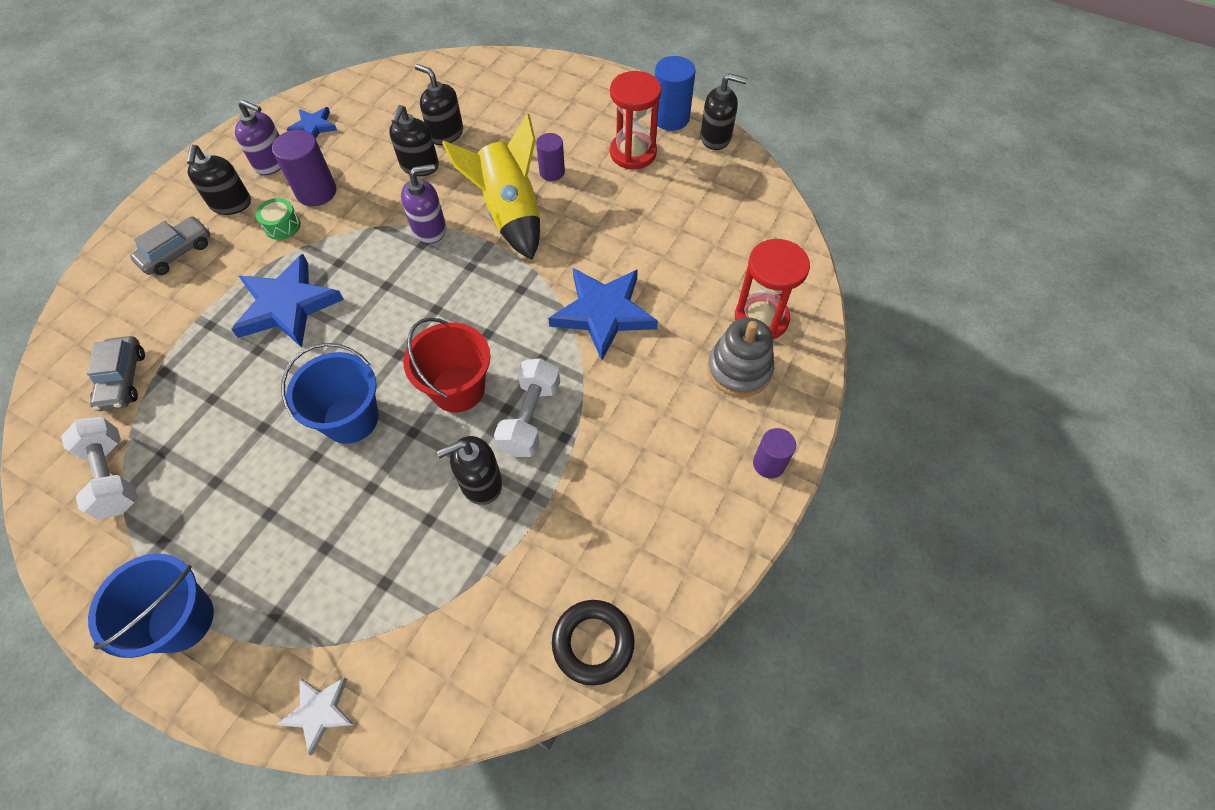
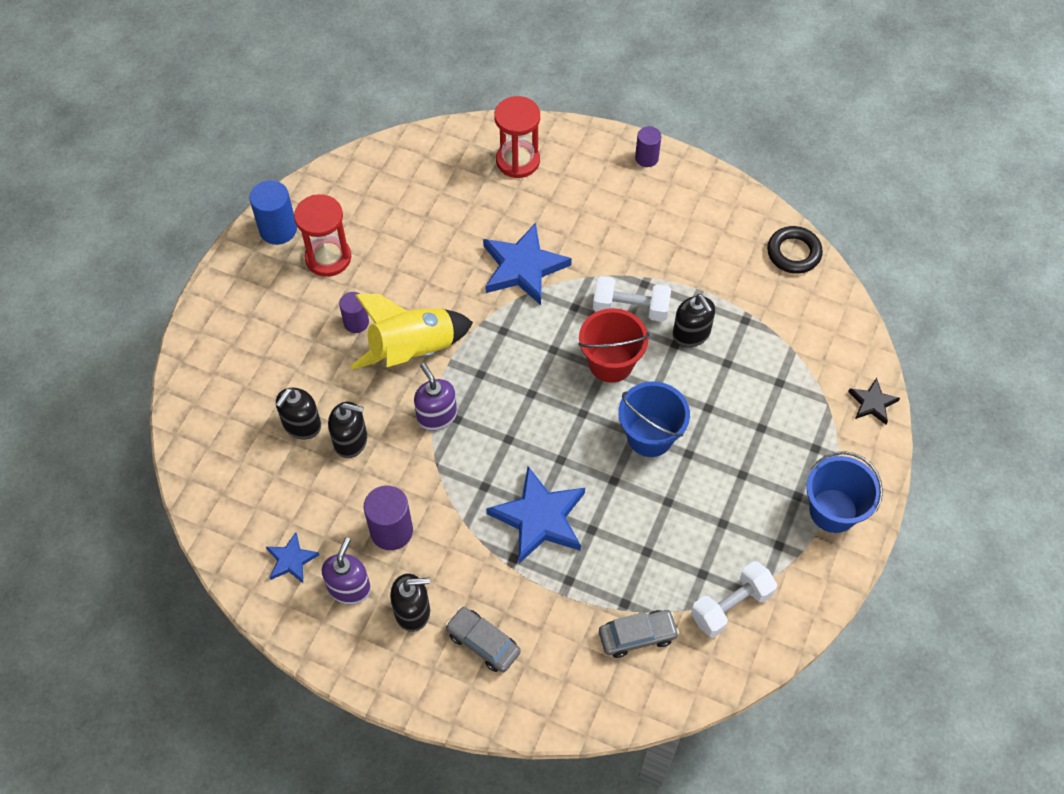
camera: 95 degrees left, 0 degrees up
(282, 226) = (440, 551): green drum -> none
(319, 712) = (872, 403): white star -> black star
(716, 137) = (306, 193): black soap dispenser -> none
(739, 369) = (568, 175): grey stacking toy -> none

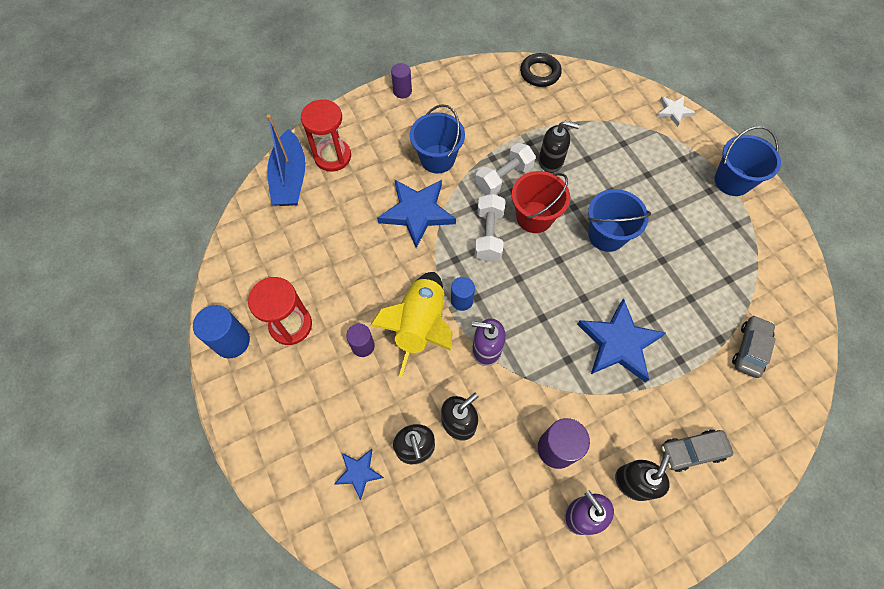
camera: 50 degrees left, 5 degrees up
(291, 560) = (526, 542): blue star -> blue star (358, 472)
(464, 148) = (290, 178): none -> blue boat
(466, 364) = (462, 300): none -> blue cylinder
(597, 241) = (437, 159): none -> blue bucket
(731, 606) = (762, 280): white dumbbell -> white dumbbell (488, 235)
(872, 403) = (673, 111): black star -> white star

